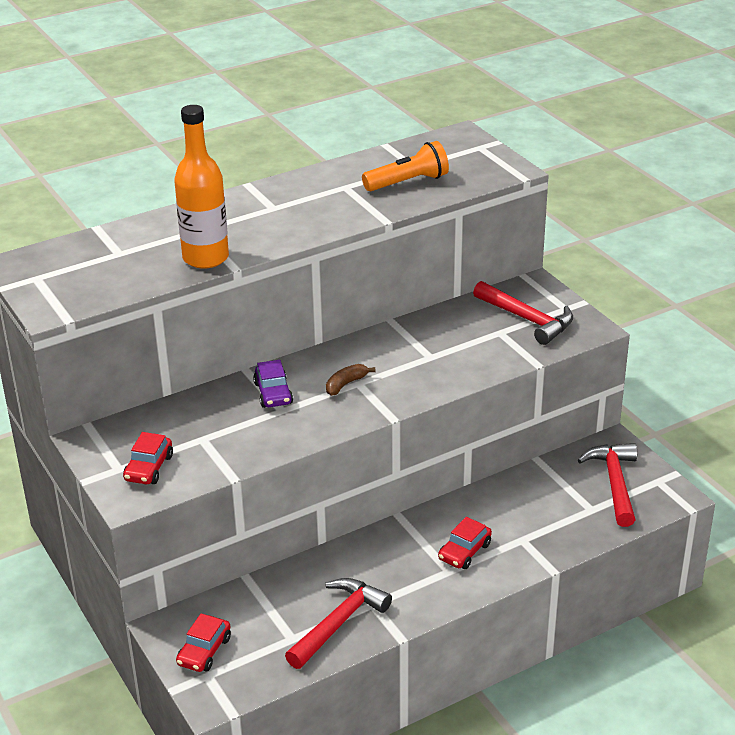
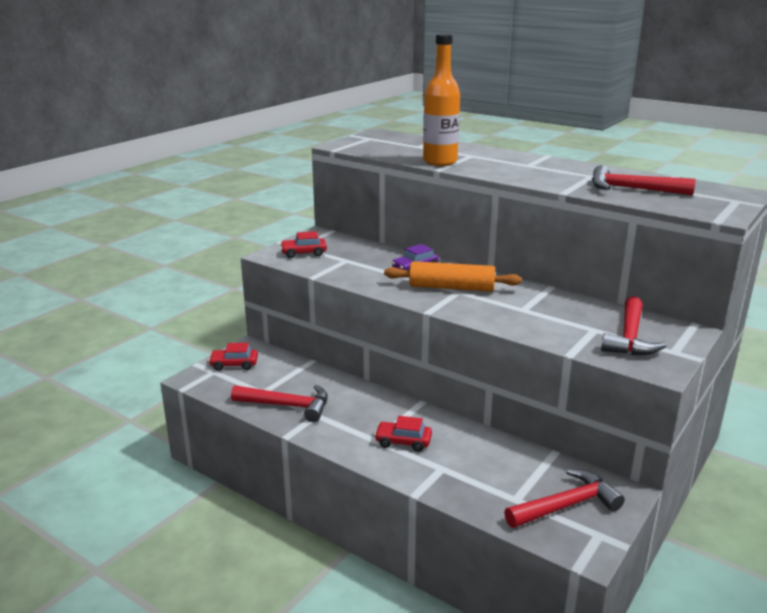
camera: 65 degrees right, 10 degrees down
(346, 384) = (451, 288): brown banana -> orange rolling pin
(408, 182) = (632, 189): orange flashlight -> red hammer

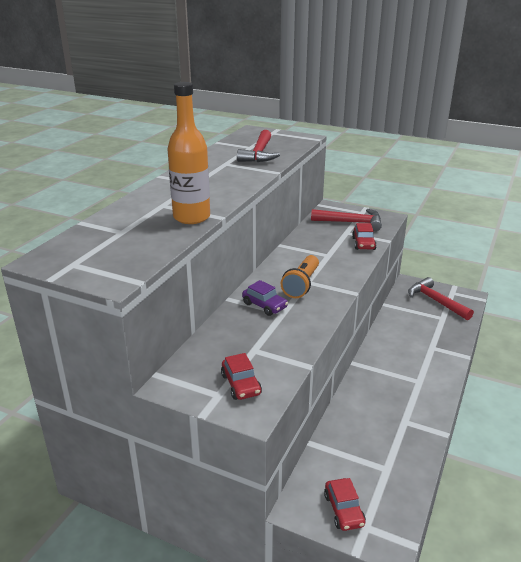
camera: 100 degrees left, 5 degrees up
(287, 406) = (401, 443): red hammer -> none
(403, 442) = (413, 367): red car -> red car (363, 244)
(451, 288) = (301, 285): orange rolling pin -> orange flashlight

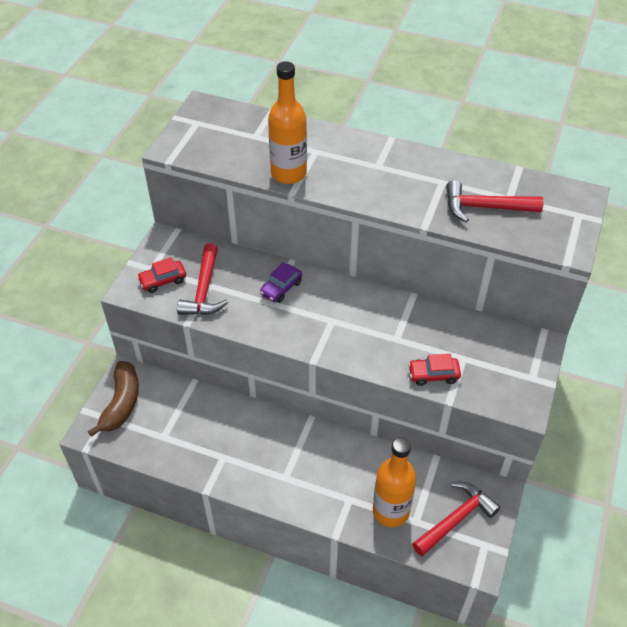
camera: 85 degrees right, 20 degrees up
(301, 285) = (324, 315): orange flashlight -> none
(344, 510) = (121, 403): red car -> brown banana
(351, 222) = (494, 364): red hammer -> red hammer (204, 290)
(437, 328) = (391, 511): none -> orange bottle

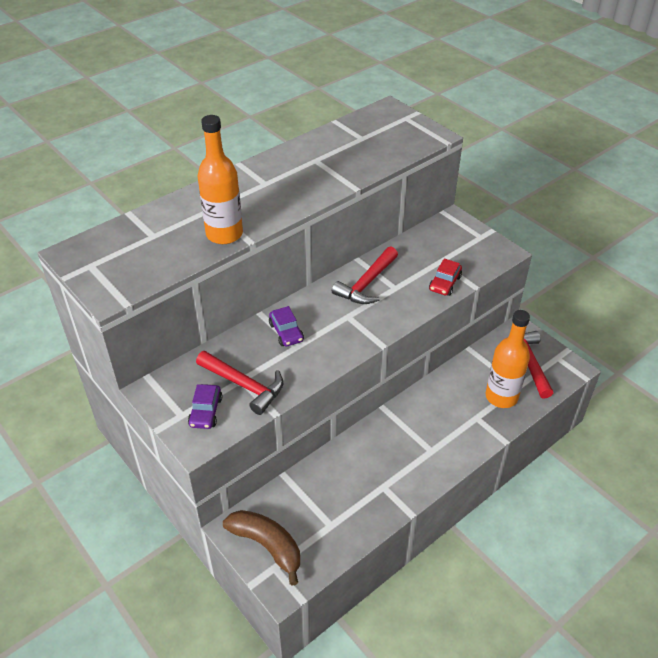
camera: 60 degrees left, 5 degrees down
(163, 280) = (206, 412): red car -> purple car
(485, 207) = (362, 152): red hammer -> red hammer (367, 283)

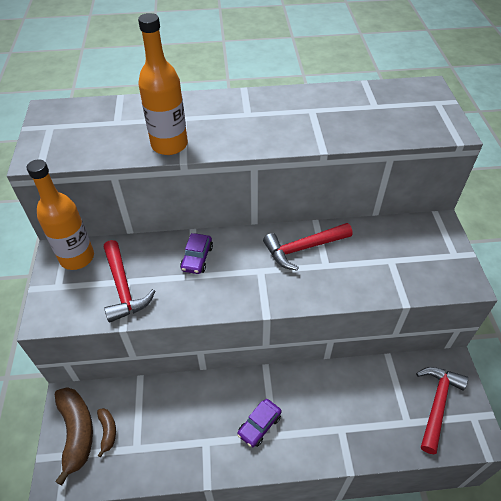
camera: 35 degrees right, 5 degrees up
(206, 412) = (76, 294): purple car -> purple car (259, 425)
(294, 528) = (108, 431): none -> brown banana
(445, 283) = (377, 285): red car -> none
(501, 397) = (382, 423): orange bottle -> orange bottle (77, 257)

